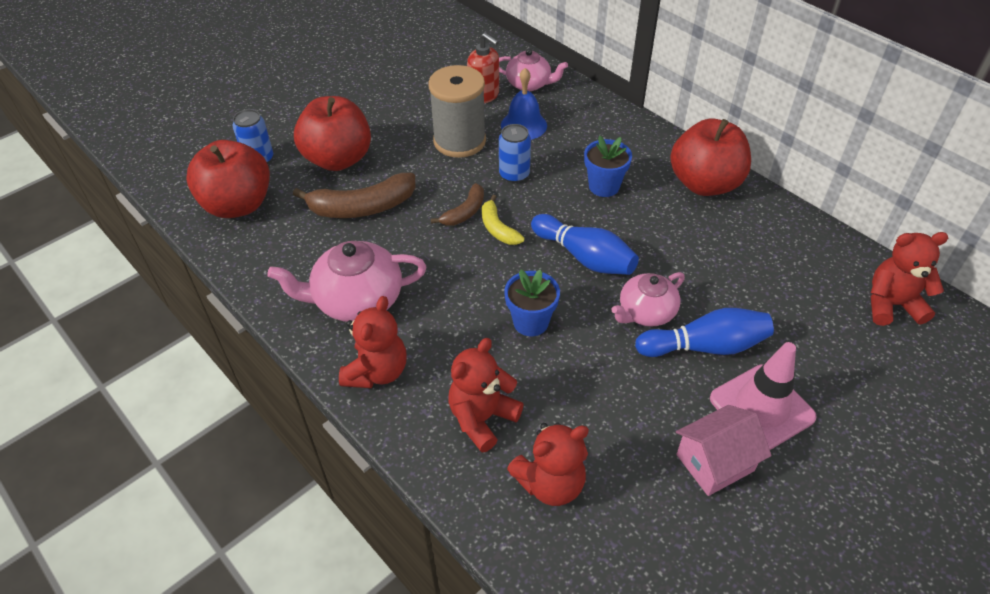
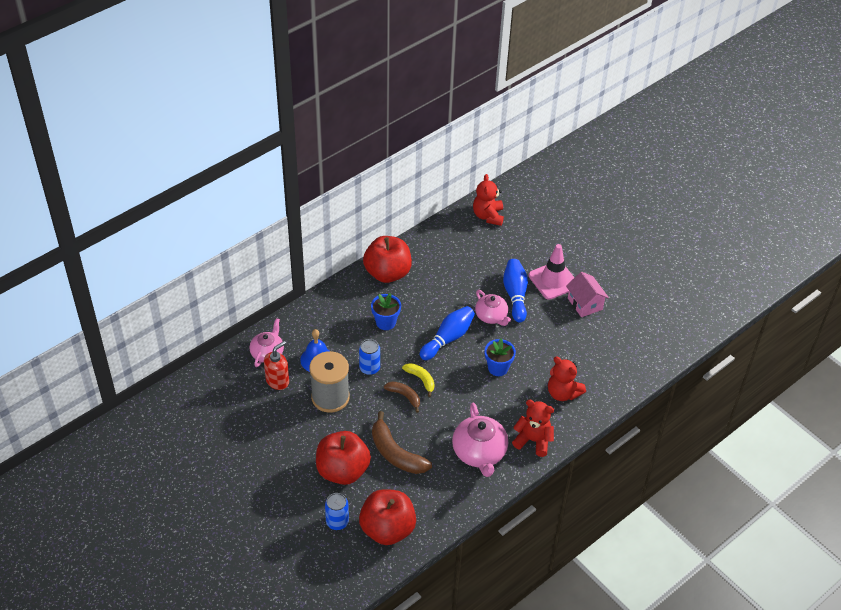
camera: 90 degrees left, 0 degrees up
(362, 207) = (395, 453): brown banana -> brown banana turned 150 degrees clockwise
(498, 228) = (421, 379): yellow banana -> yellow banana turned 105 degrees counterclockwise
(550, 483) = (599, 367): red teddy bear -> none

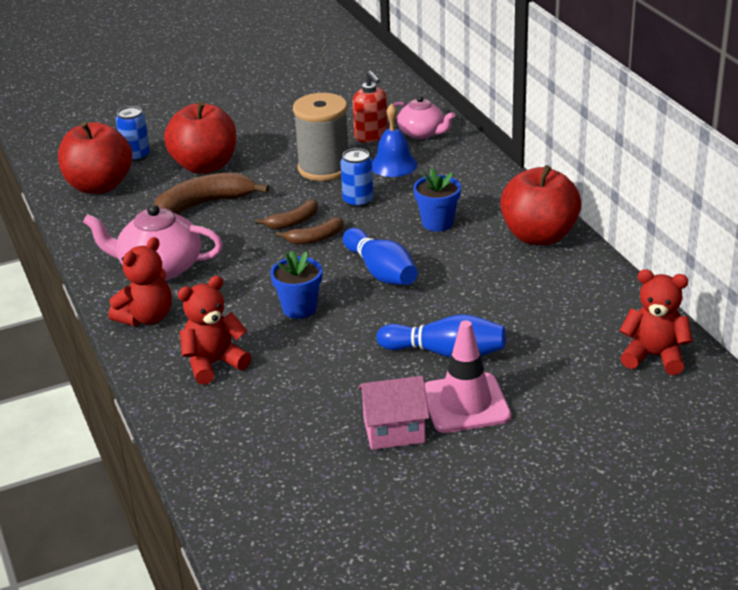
camera: 110 degrees right, 15 degrees down
(421, 379) = (315, 238): yellow banana -> brown banana
(491, 316) = (408, 320): pink teapot -> none

